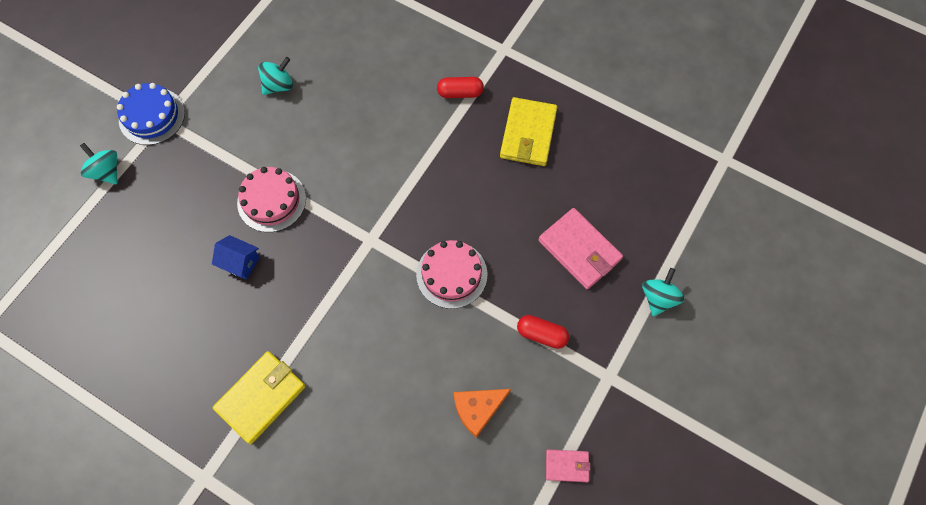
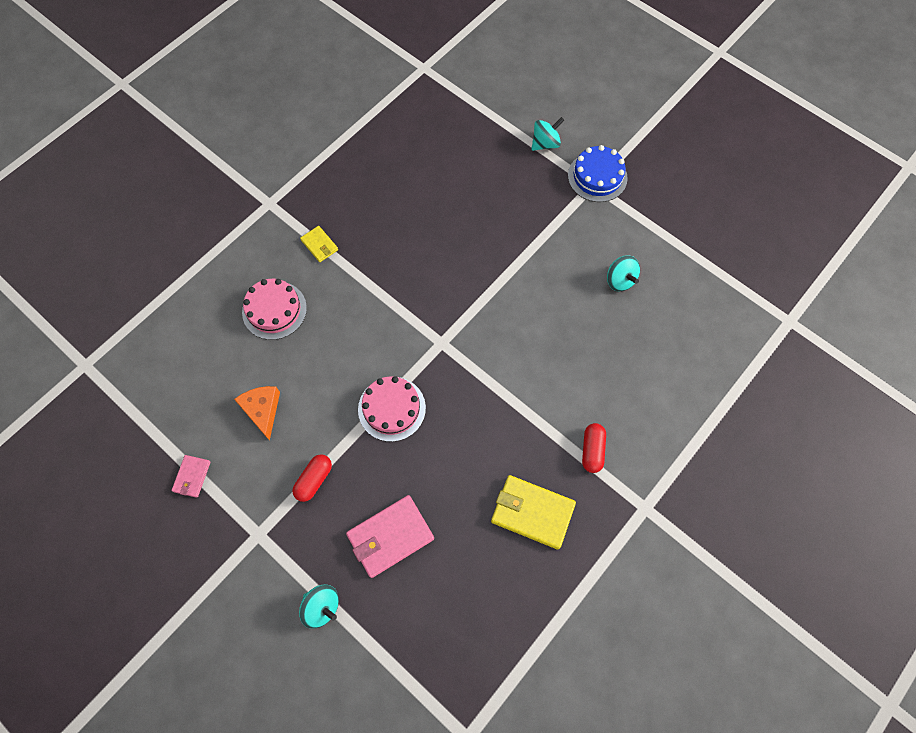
camera: 100 degrees right, 0 degrees up
(240, 262) = (440, 237): blue house -> none
(261, 397) = (319, 245): yellow wallet -> yellow wallet, size x0.53
(271, 200) = (496, 265): pink cake -> pink cake (274, 310)

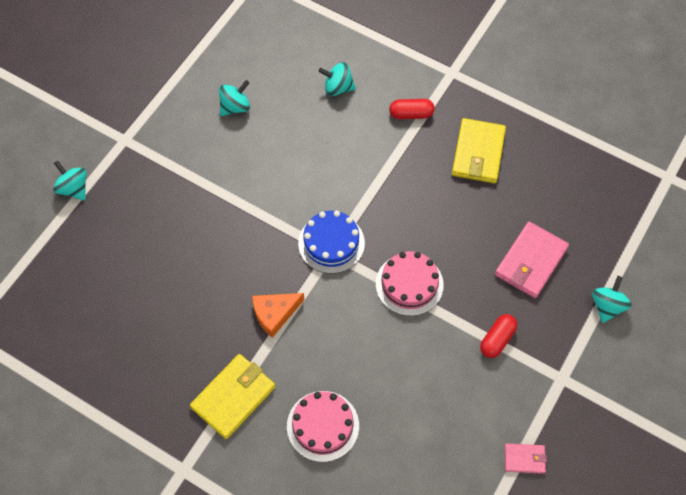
camera: 100 degrees left, 5 degrees down
(262, 410) = (439, 408): orange cheese -> orange cheese (275, 314)
(314, 480) = (497, 339): red capsule -> red capsule turned 75 degrees counterclockwise
(319, 245) = (233, 397): yellow wallet -> yellow wallet, size x1.87
(390, 537) = (531, 262): pink wallet -> pink wallet turned 75 degrees clockwise
(597, 177) = (114, 136): blue cake -> blue cake (331, 243)
(634, 380) = (338, 88): none -> turquoise spinning top

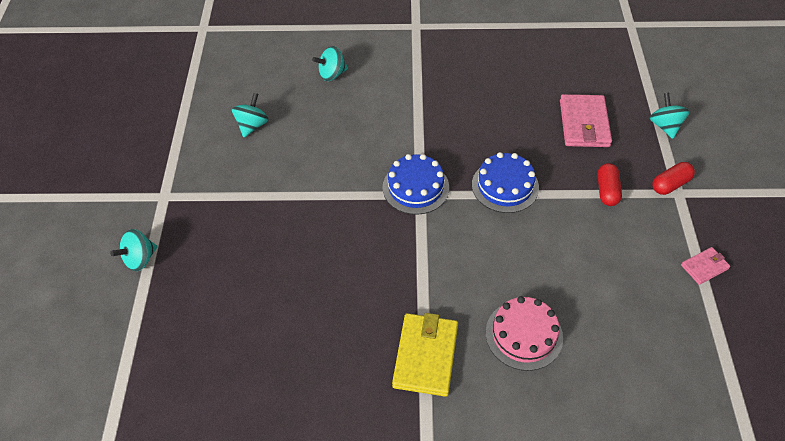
camera: 30 degrees left, 10 degrees down
(74, 188) = (140, 259): turquoise spinning top -> turquoise spinning top turned 60 degrees counterclockwise
(275, 314) = (410, 267): orange cheese -> none
(409, 284) = (505, 186): pink cake -> blue cake
(411, 114) = (407, 67): red capsule -> red capsule (670, 184)
(478, 153) = (481, 70): yellow wallet -> none

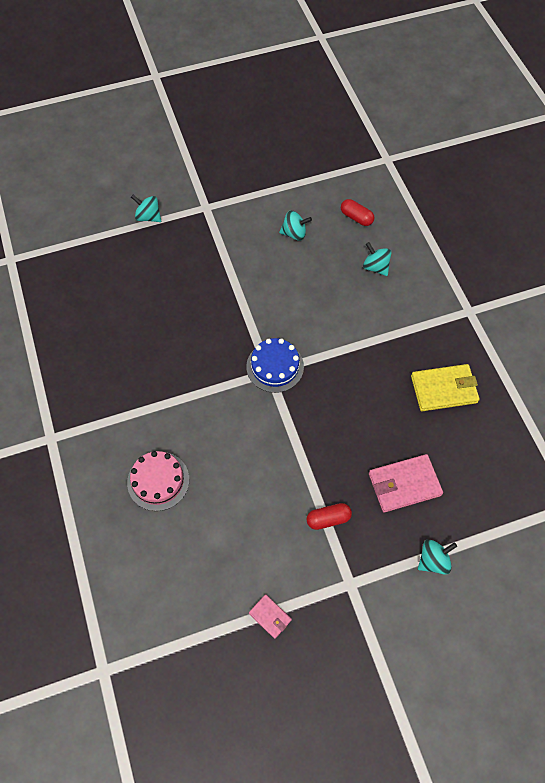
camera: 70 degrees right, 10 degrees up
(425, 356) = (121, 417): yellow wallet -> yellow wallet (444, 389)
(505, 186) = (302, 433): blue cake -> none
(670, 184) = (357, 575): red capsule -> red capsule (356, 217)

